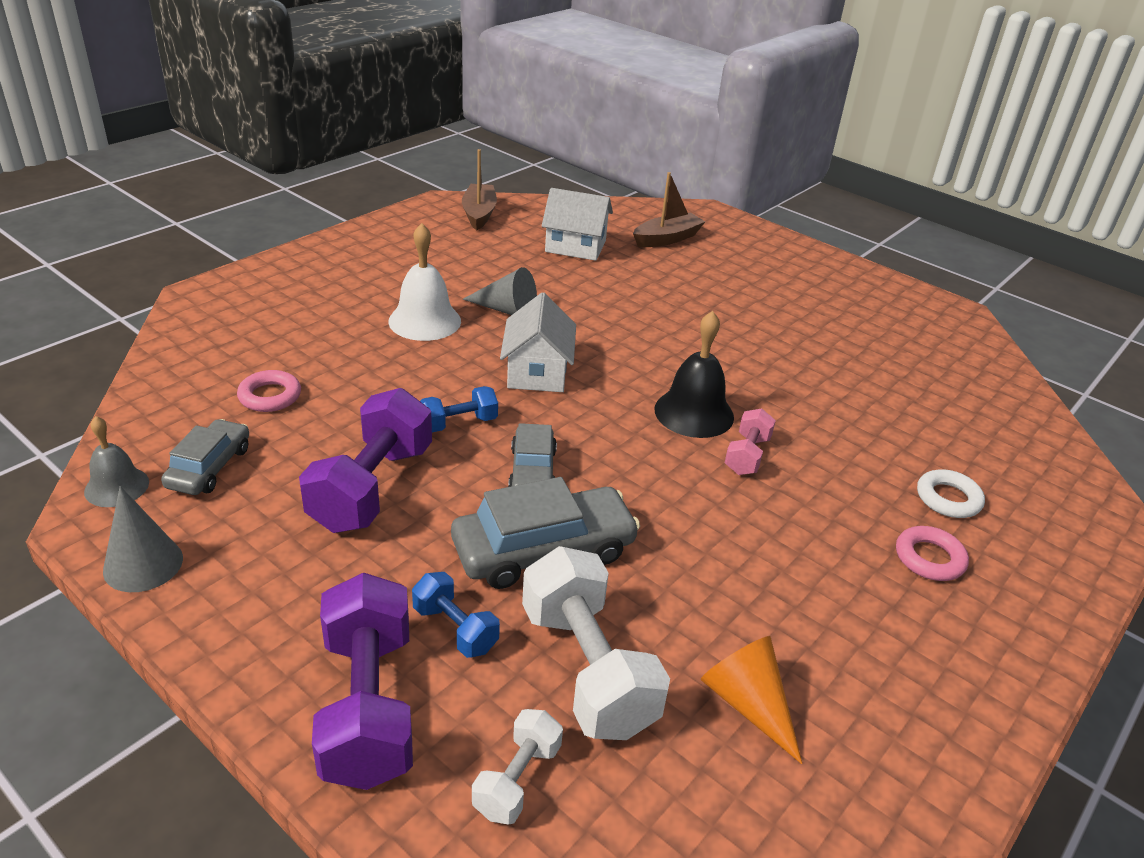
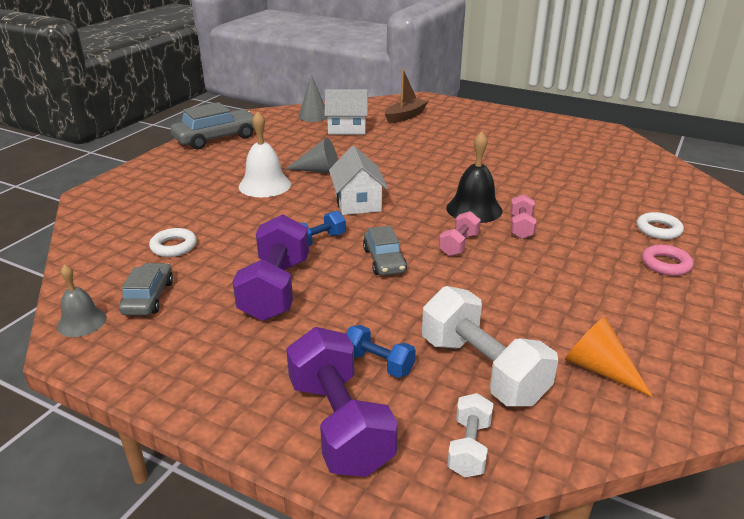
camera: 10 degrees left, 5 degrees down
(143, 564) = (125, 367): grey cone -> grey cone (313, 116)
(270, 396) = (174, 246): pink ring -> white ring
(479, 214) = (272, 119): brown boat -> none
(543, 550) = (415, 305): grey car -> grey car (217, 138)
(646, 467) = (459, 245): none -> pink dumbbell

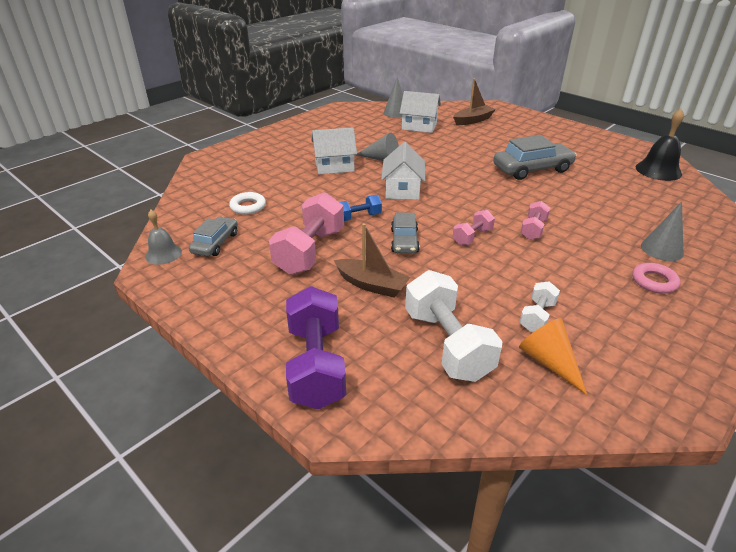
camera: 15 degrees right, 5 degrees up
(217, 138) = (312, 123): grey car -> grey car (532, 169)
(264, 185) = (334, 166): white bell -> white house
(276, 289) = (310, 251): purple dumbbell -> pink dumbbell
(367, 317) = (371, 285): none -> brown boat
(378, 364) = (365, 323): blue dumbbell -> none
(469, 447) = (409, 404): white dumbbell -> white dumbbell (537, 316)
(474, 209) = (498, 208): black bell -> black bell (658, 170)
(658, 230) = (662, 249): white ring -> grey cone

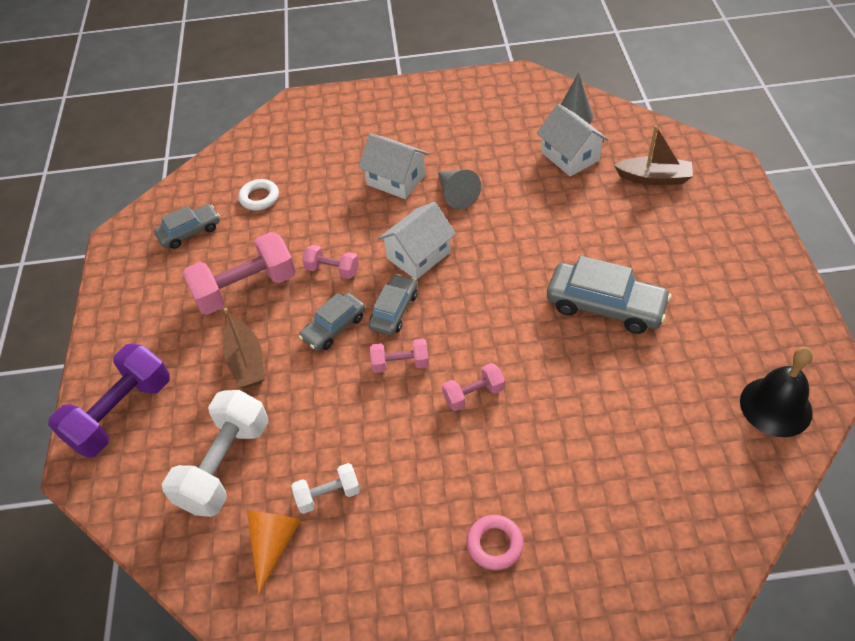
camera: 45 degrees right, 15 degrees up
(163, 254) = (144, 222): grey bell -> none
(358, 217) = (332, 270): blue dumbbell -> pink dumbbell
(428, 217) = (394, 310): none -> grey car
(662, 249) = (571, 515): grey cone -> none

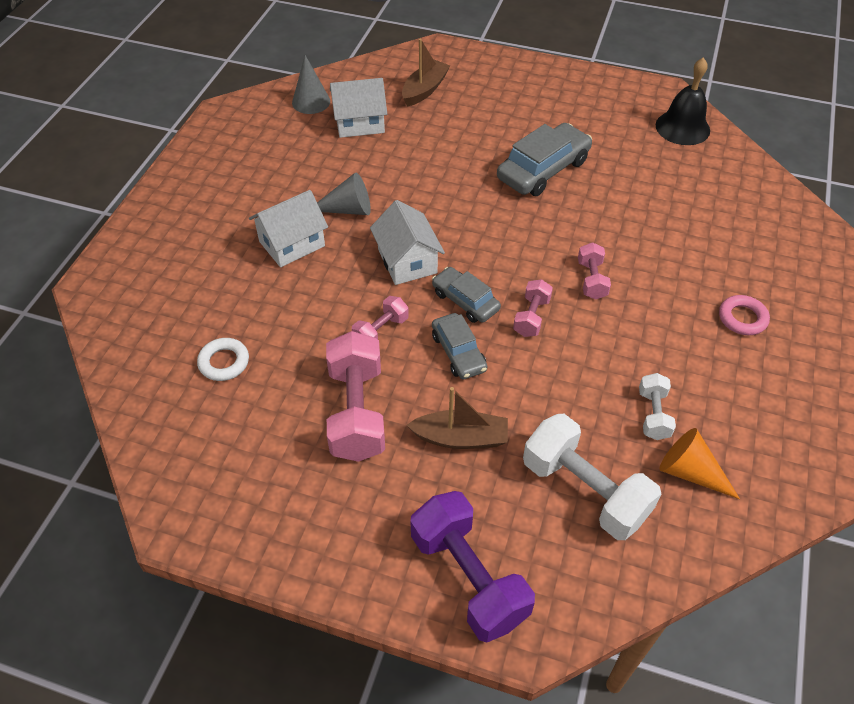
camera: 70 degrees left, 0 degrees up
(190, 232) = (227, 444): grey car -> none

